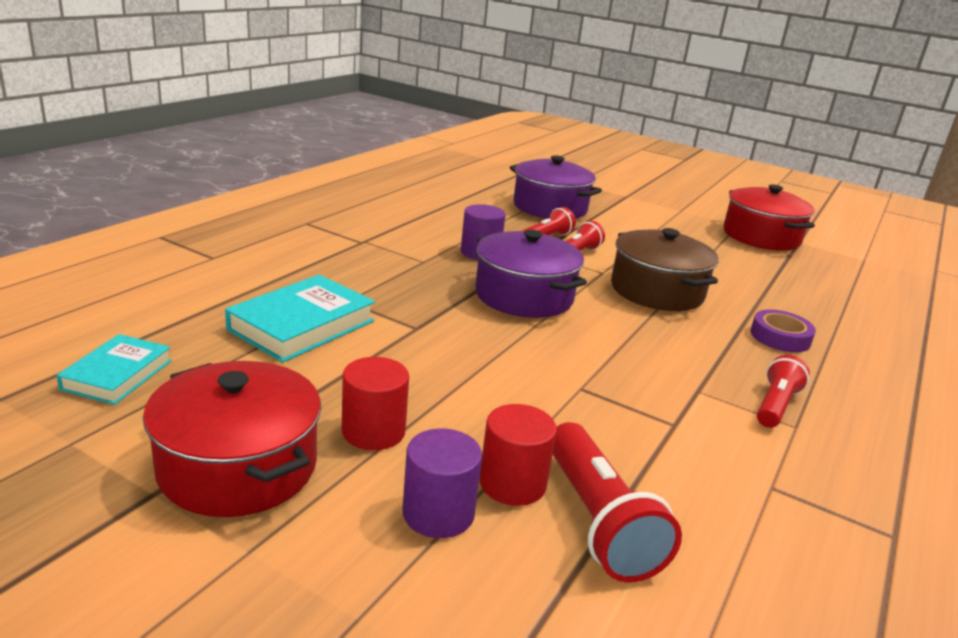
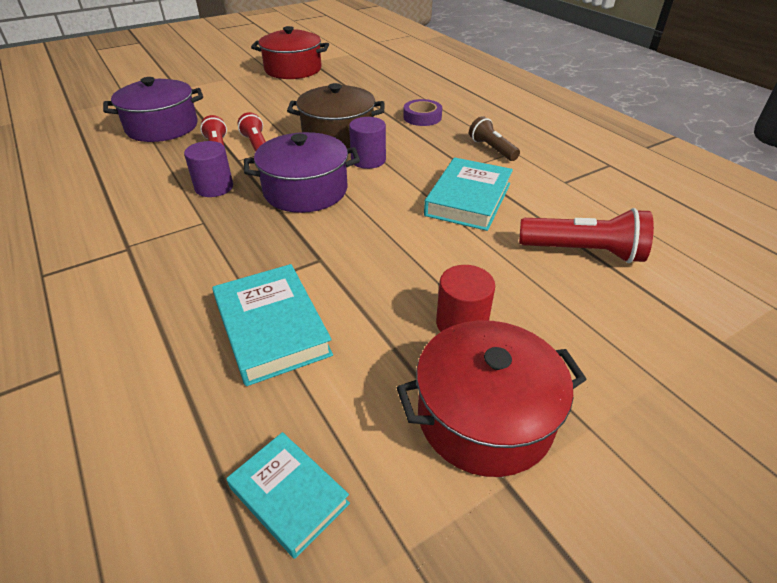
camera: 60 degrees left, 15 degrees up
(438, 513) = (565, 316): purple cylinder -> purple cylinder (368, 160)
(512, 483) = (541, 274): red cylinder -> none
(622, 402) = (468, 199): none -> turquoise book
(775, 405) = (492, 149): red flashlight -> brown flashlight

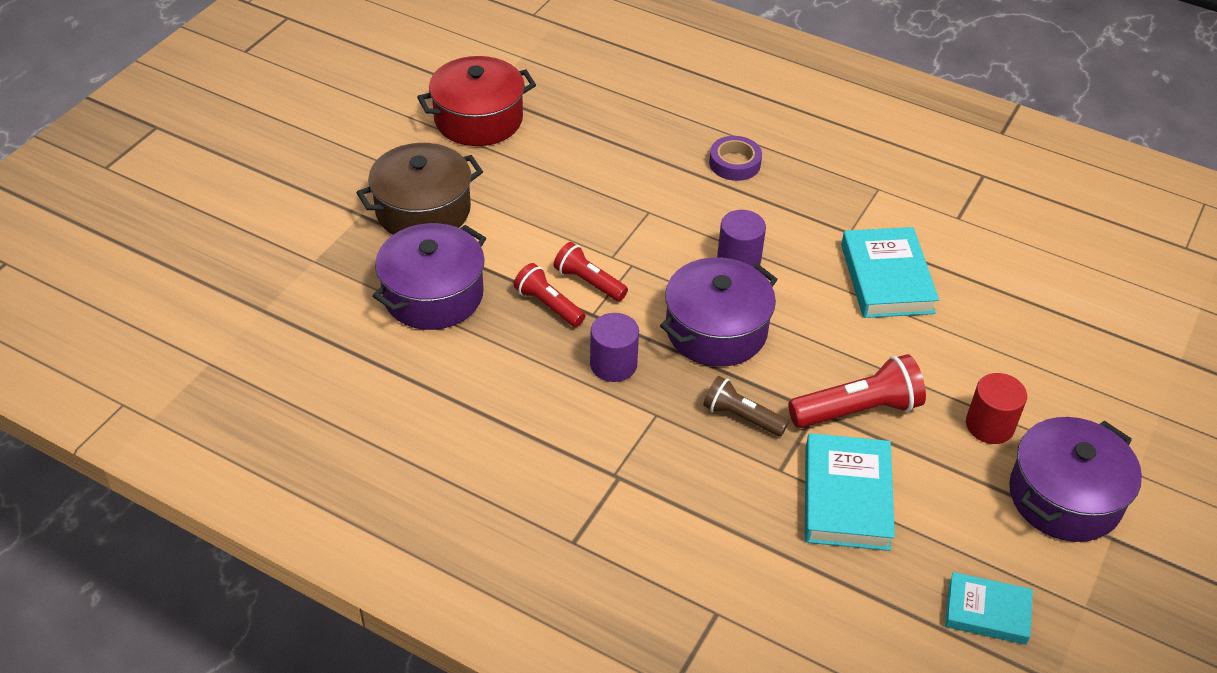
camera: 30 degrees left, 5 degrees up
(272, 328) = (846, 497): turquoise book -> turquoise book turned 60 degrees clockwise
(338, 134) = (665, 229): brown pot -> brown pot (423, 210)
(484, 416) = (1064, 497): red pot -> purple pot
(492, 149) = (853, 192): brown flashlight -> brown flashlight (741, 417)
(583, 252) = (1031, 306): red flashlight -> red flashlight (857, 410)

